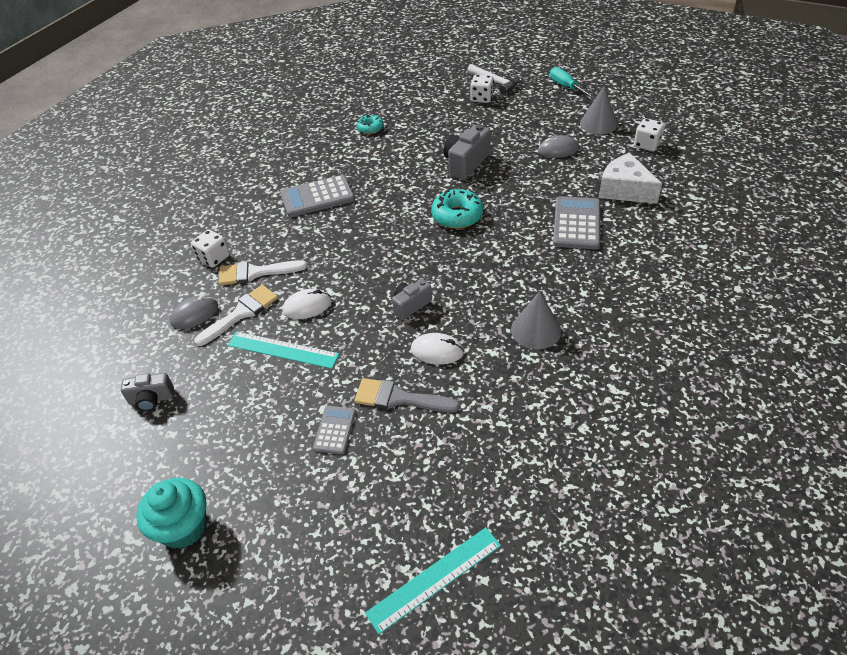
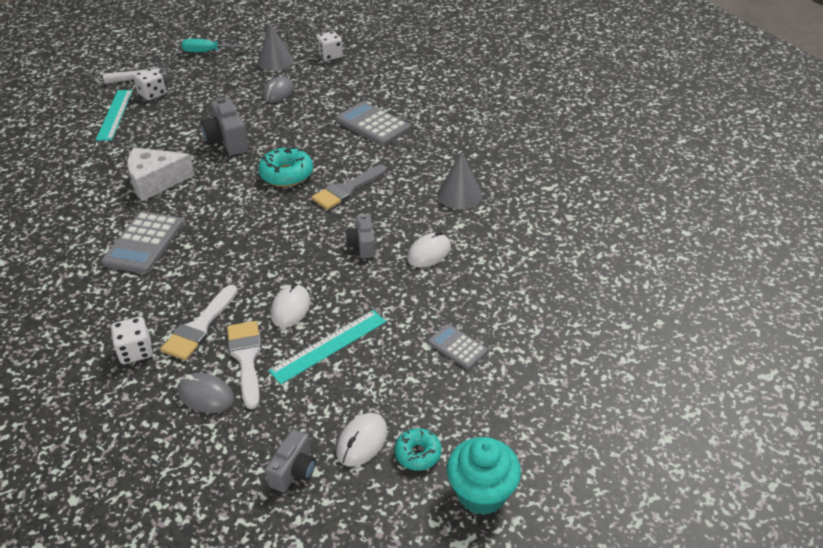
camera: 60 degrees left, 5 degrees down
(195, 314) = (205, 395): grey mouse -> grey mouse turned 60 degrees counterclockwise
(198, 423) = (362, 441): none -> white mouse
(370, 128) = (91, 169): turquoise donut -> turquoise donut (418, 453)
(399, 398) = (458, 295): grey brush -> grey brush (347, 190)
(434, 578) = (642, 347): turquoise ruler -> turquoise ruler (115, 114)
(624, 190) = (365, 88): white cheese -> white cheese (156, 181)

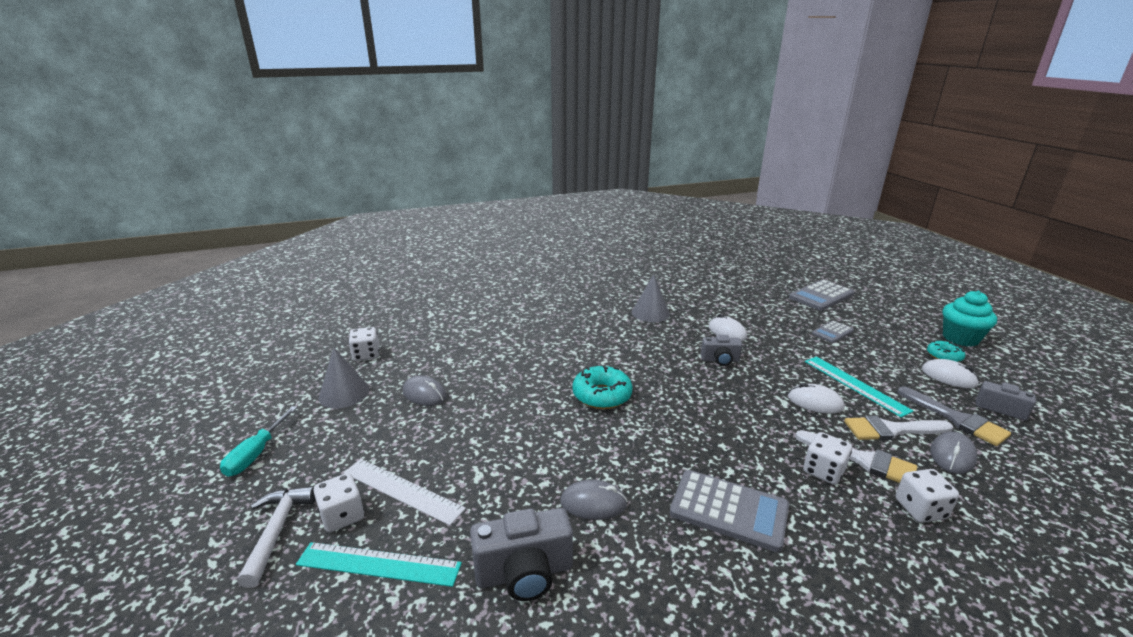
camera: 80 degrees left, 15 degrees down
(156, 181) = (593, 503): white cheese -> grey mouse
(172, 108) = (402, 490): none -> white ruler
(185, 299) = (823, 471): none -> white dice
(227, 141) = (517, 437): grey camera -> grey camera (524, 573)
(347, 190) = (635, 362): grey brush -> grey brush (957, 419)
(372, 125) = (527, 341): grey calculator -> grey calculator (821, 296)

